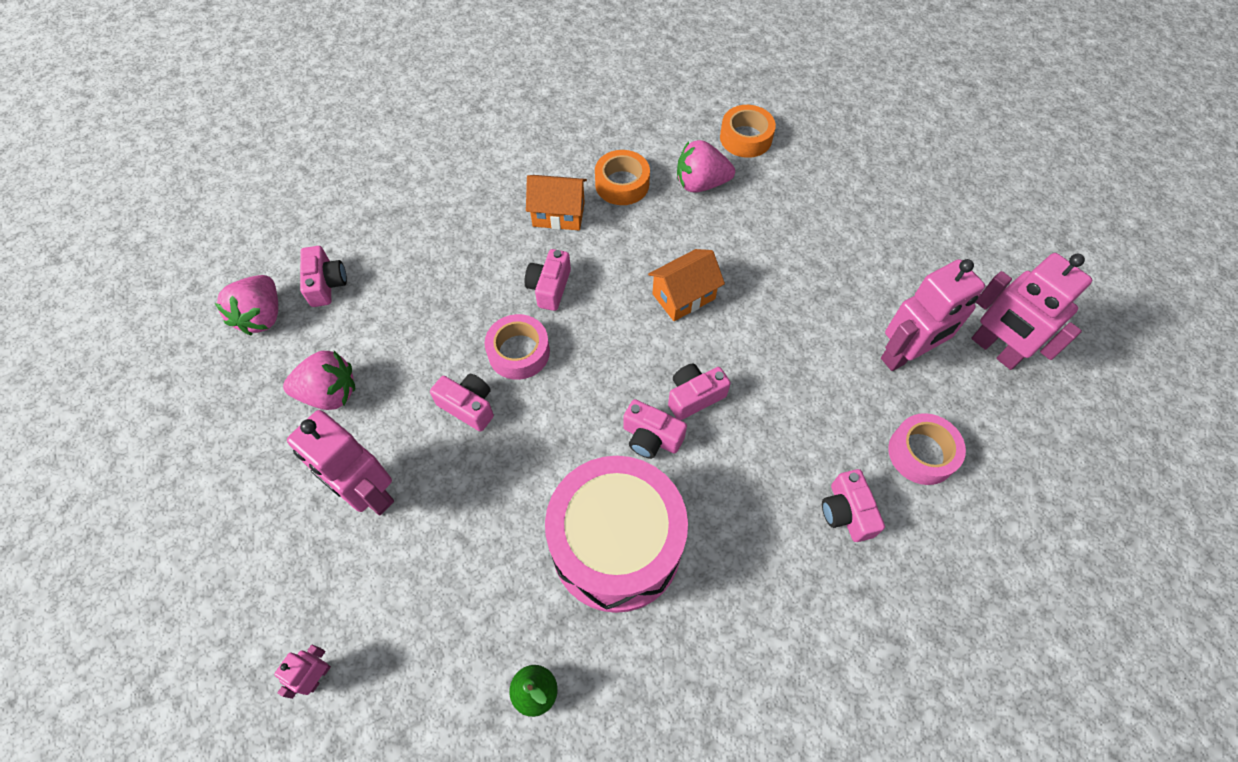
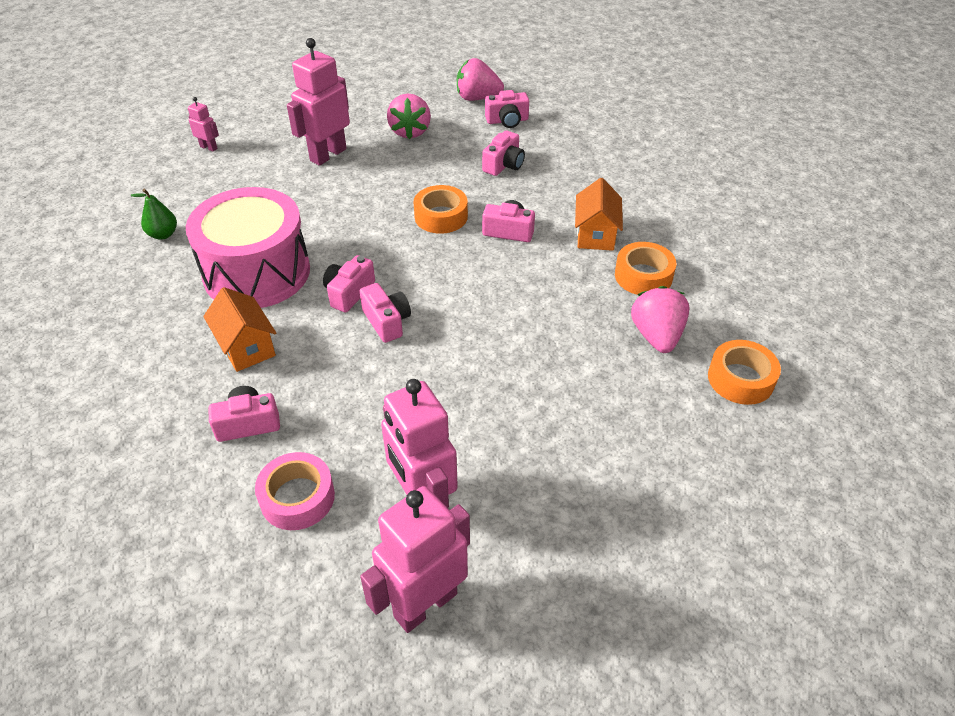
camera: 90 degrees right, 15 degrees down
(468, 406) = (392, 193): pink camera -> pink camera (504, 165)
(519, 352) = (441, 216): pink tape -> orange tape
(683, 296) = (501, 318): orange house -> orange house (246, 347)

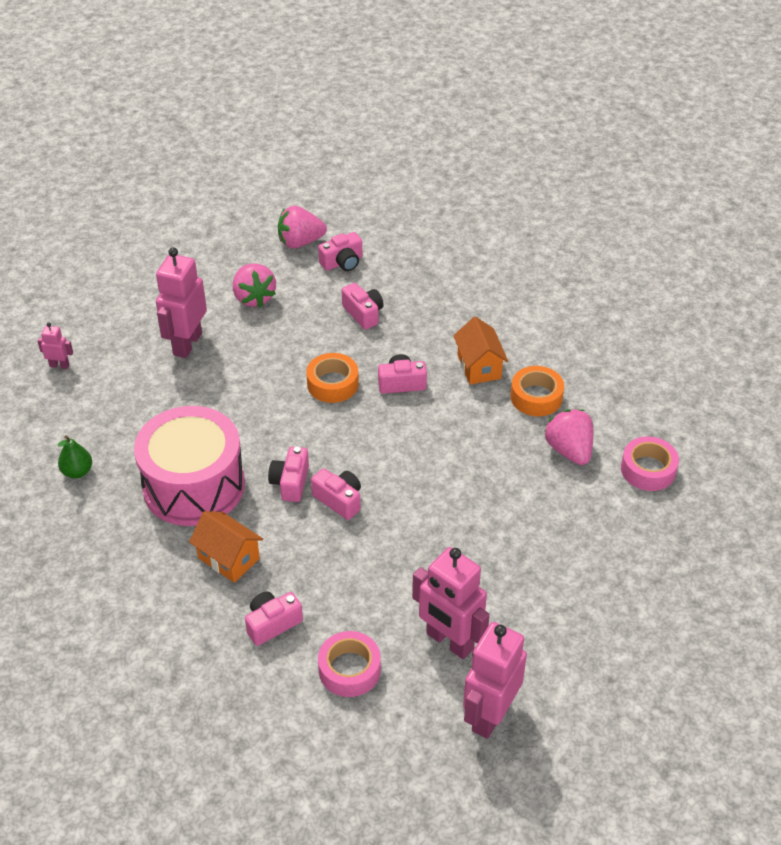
camera: 20 degrees left, 0 degrees up
(504, 165) = (363, 313): pink camera -> pink camera turned 45 degrees counterclockwise
(740, 379) = (648, 470): orange tape -> pink tape

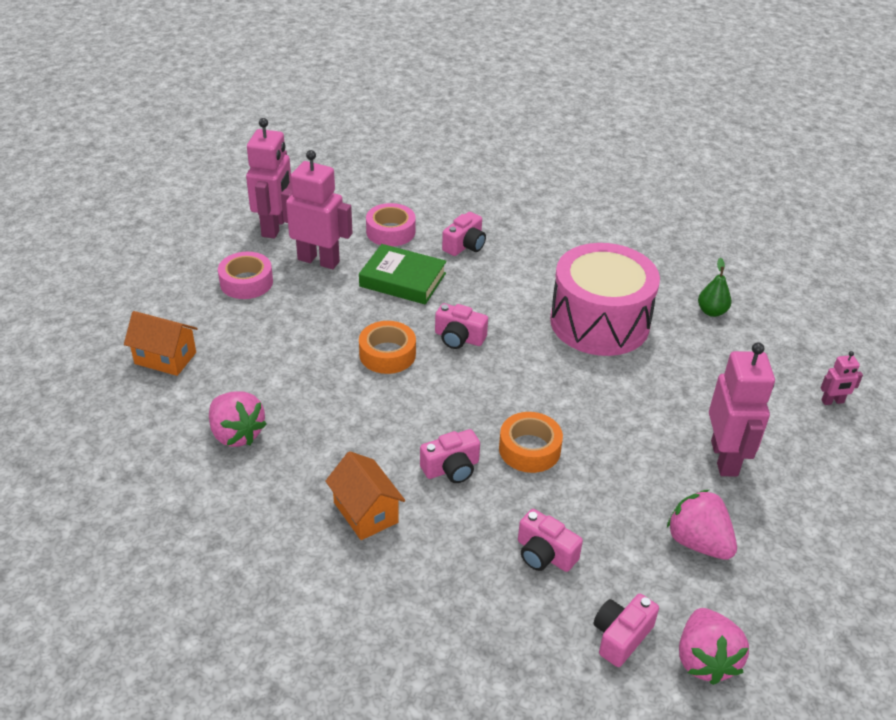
camera: 160 degrees right, 5 degrees down
(228, 558) = (528, 277): orange house -> orange house (165, 358)
(290, 482) = (513, 343): pink camera -> none
(300, 242) = (705, 660): pink strawberry -> pink strawberry turned 120 degrees clockwise
(364, 588) = (402, 280): none -> green book
(536, 397) = (285, 488): orange tape -> orange tape (387, 354)
(648, 470) = (145, 432): pink tape -> pink tape (246, 282)

